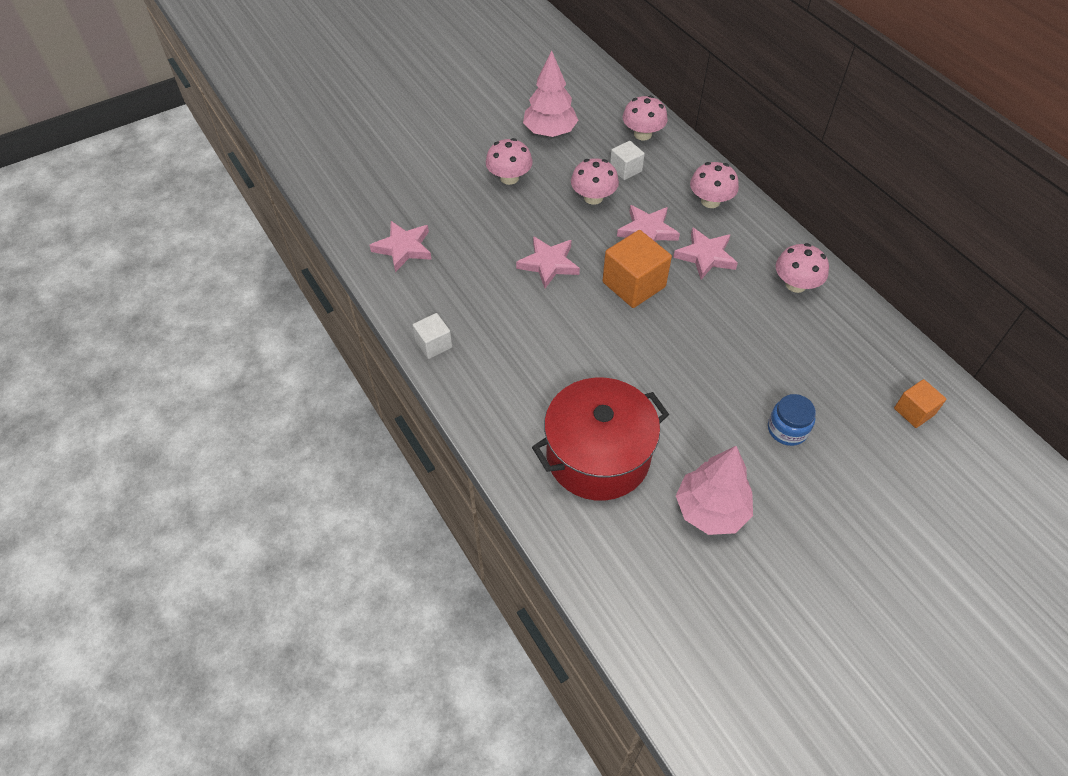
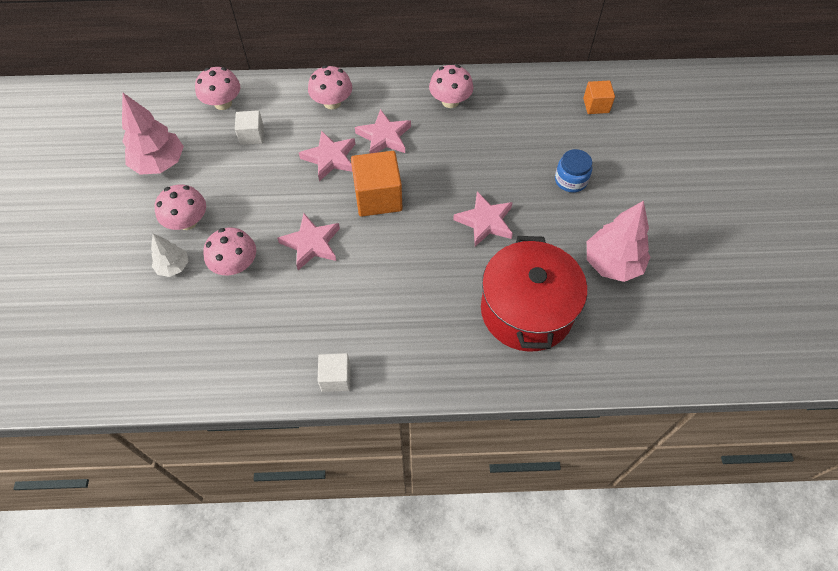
camera: 60 degrees left, 5 degrees up
(403, 248) = (201, 349): pink star -> pink star (485, 221)
(463, 193) = (173, 267): none -> white tree
(593, 197) = (264, 174): pink mushroom -> pink mushroom (235, 265)

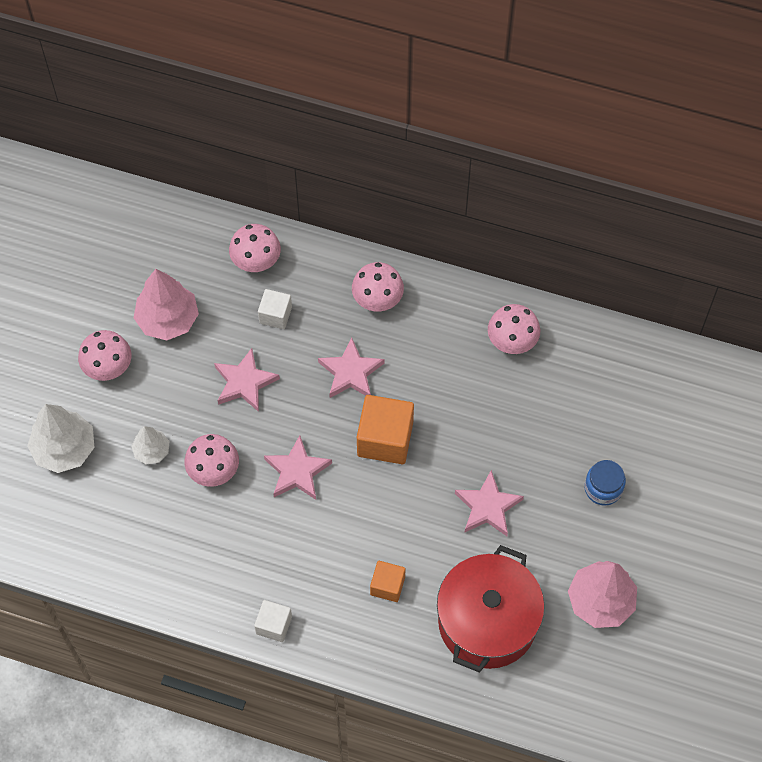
camera: 20 degrees right, 5 degrees up
(89, 289) = (64, 449): none -> white tree
(187, 221) = (179, 402): pink mushroom -> pink mushroom (108, 366)
(384, 136) = (419, 364): pink star -> pink star (244, 382)
(596, 105) = (679, 401): orange cube -> orange cube (387, 585)

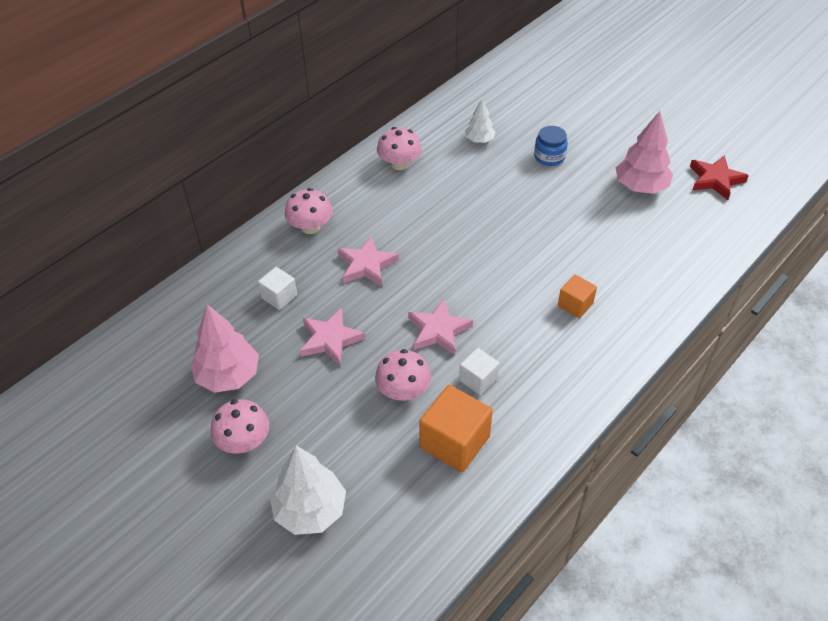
camera: 65 degrees left, 15 degrees down
(152, 451) = (356, 434): white tree -> white tree (479, 140)
(256, 260) = (217, 292): pink mushroom -> none
(274, 625) = (580, 396): white cube -> white cube (478, 379)
(385, 439) = (440, 263): orange cube -> orange cube (454, 442)
(487, 507) = (533, 222): pink star -> none
(487, 621) = (632, 254): red pot -> none
(654, 680) = (715, 180): none -> red star

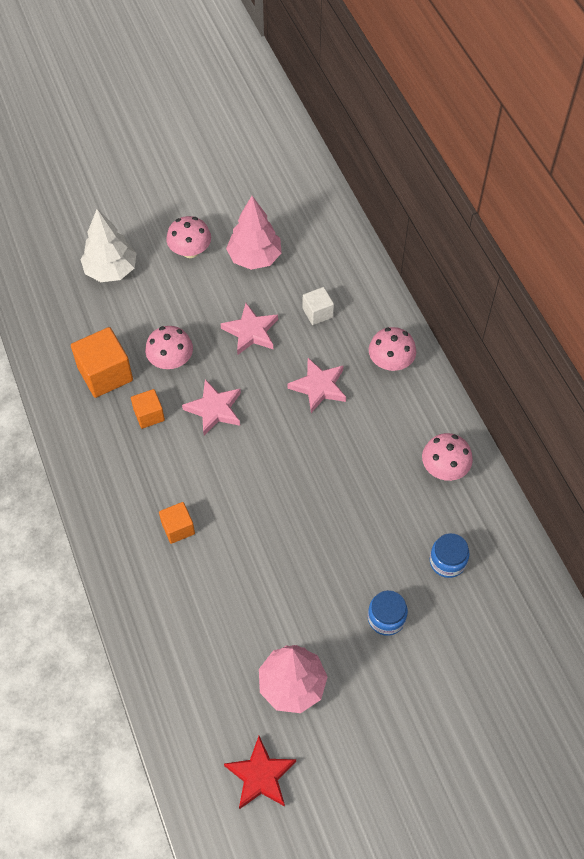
camera: 115 degrees right, 10 degrees up
(478, 379) = (149, 415): white cube -> orange cube
(479, 140) = (447, 561): white tree -> blue jar

